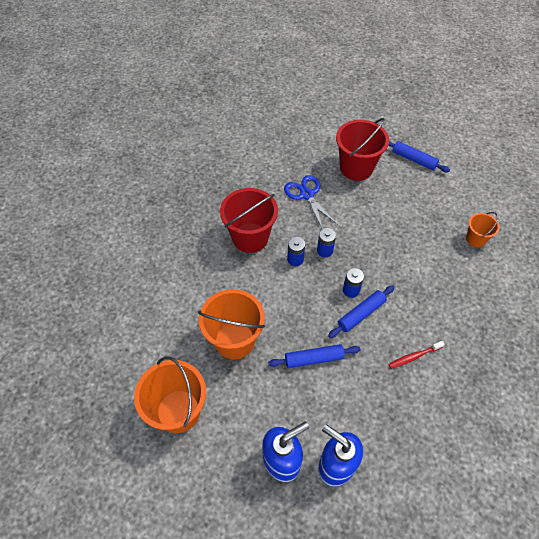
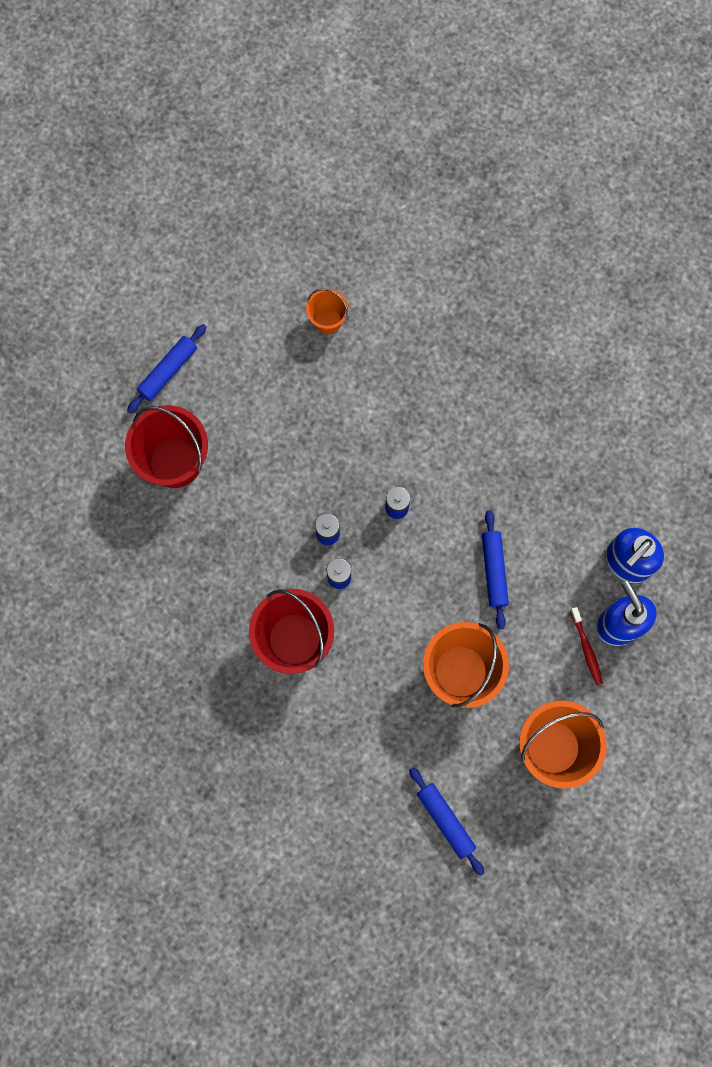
camera: 85 degrees left, 20 degrees up
(306, 194) = (221, 546): blue scissors -> none
(361, 314) = (434, 500): blue rolling pin -> blue rolling pin (445, 821)
(414, 356) = (499, 445): red toothbrush -> red toothbrush (586, 648)

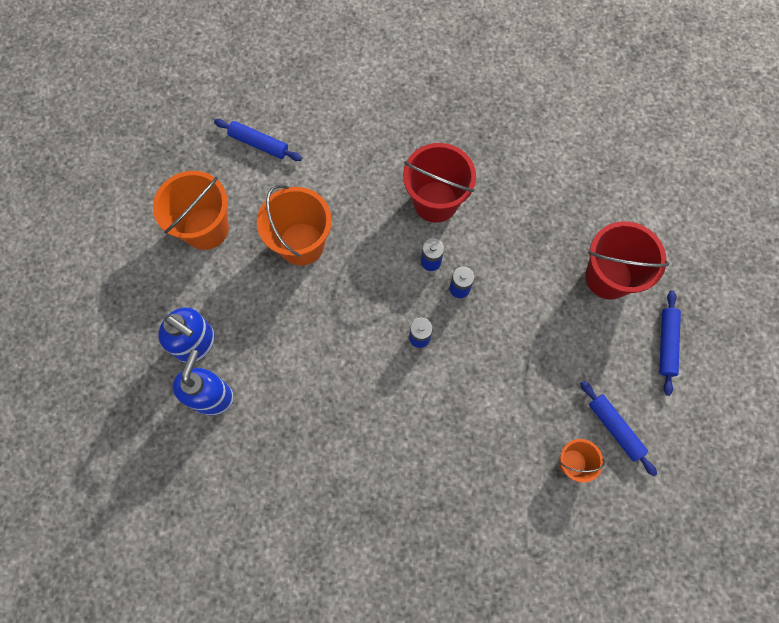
camera: 150 degrees right, 5 degrees down
(494, 570) = (315, 331): blue rolling pin -> blue rolling pin (614, 428)
(586, 648) = (213, 311): red toothbrush -> none

